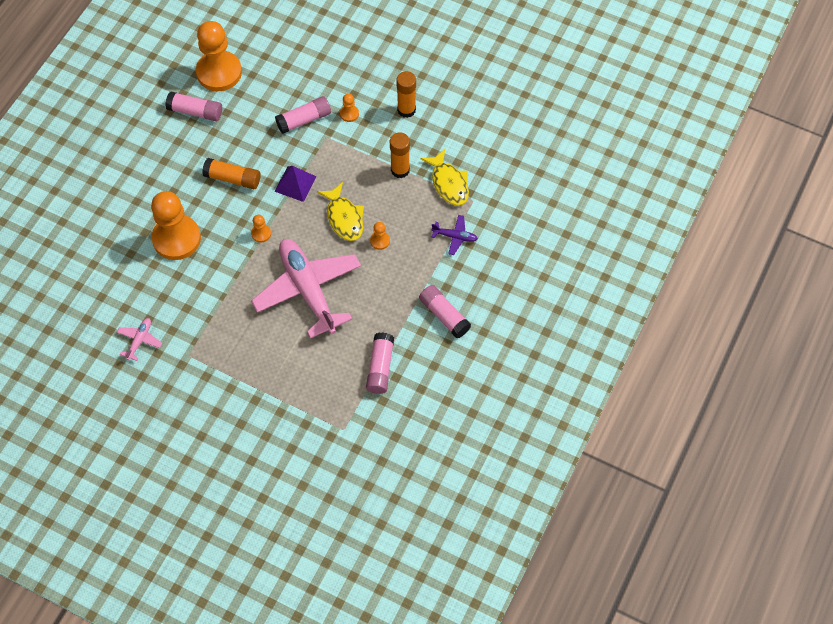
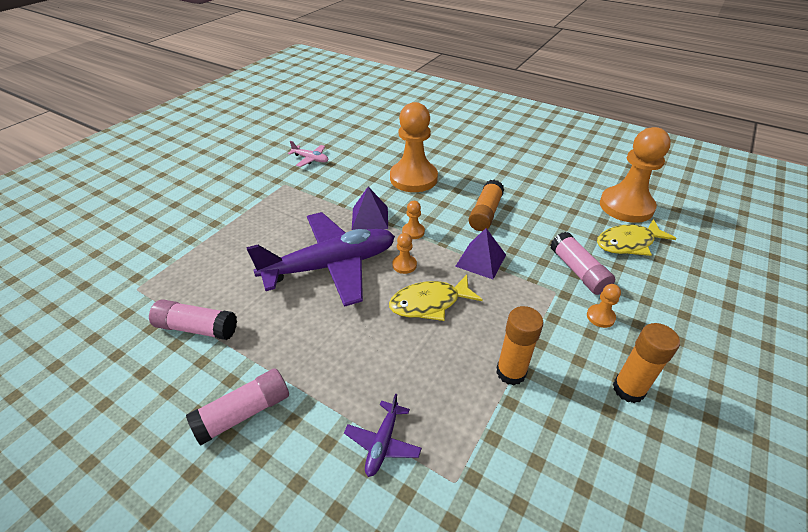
camera: 95 degrees right, 20 degrees down
(195, 111) = (568, 190): pink glue stick -> none
(243, 269) = (370, 218): none -> purple pyramid
(308, 290) = (331, 266): pink plane -> purple plane
(380, 241) = (389, 339): orange pawn -> orange pawn (404, 265)
(449, 183) = (490, 443): yellow fish -> yellow fish (628, 243)

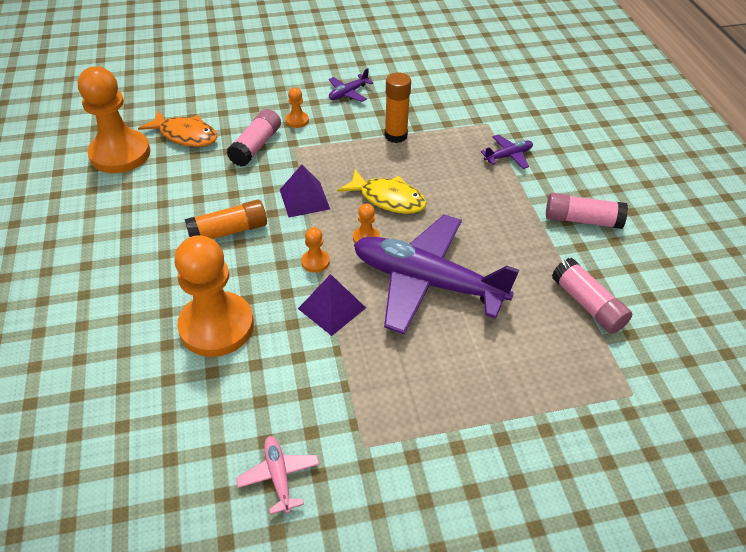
camera: 135 degrees left, 5 degrees up
(628, 243) = (185, 135): yellow fish -> orange fish
(628, 389) = (348, 93): orange glue stick -> purple plane

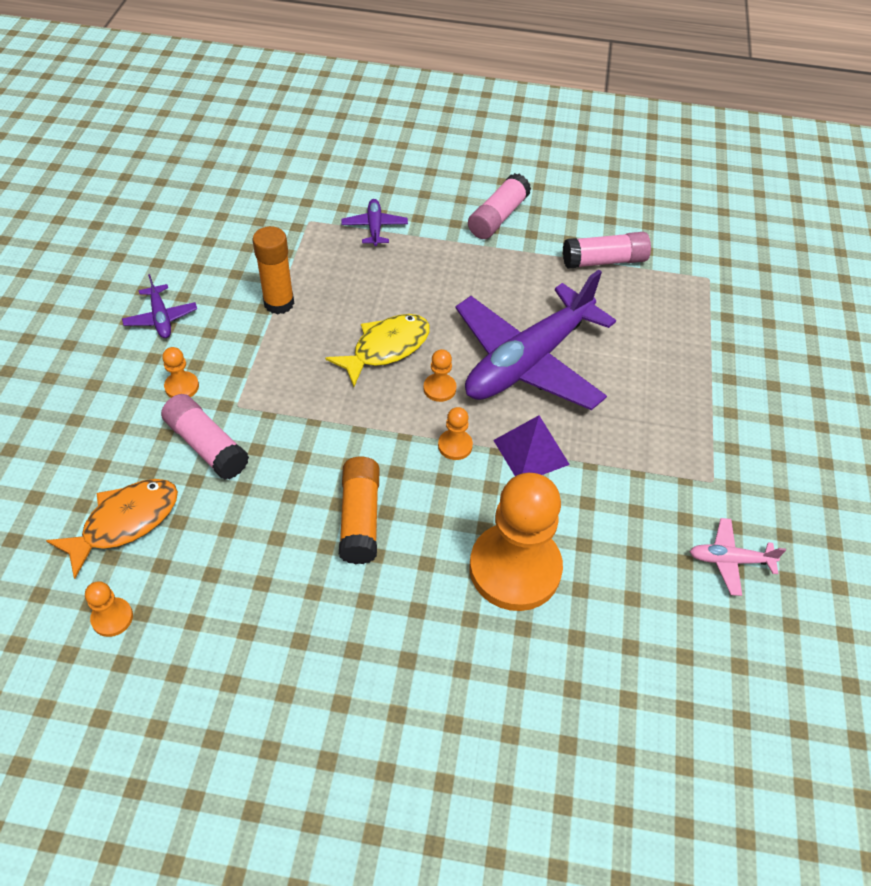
camera: 70 degrees left, 5 degrees up
(120, 154) = (112, 618): orange pawn -> orange pawn, size x0.41
(304, 199) = (343, 425): purple pyramid -> none

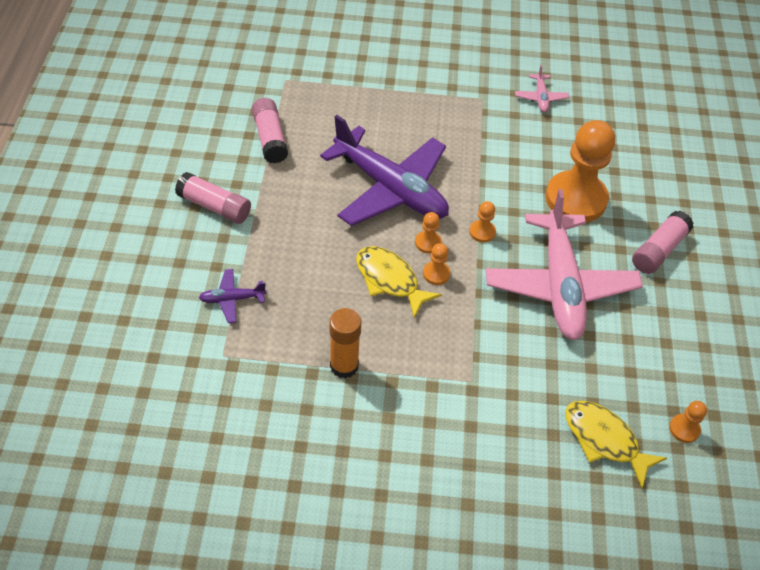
camera: 95 degrees left, 0 degrees up
(125, 522) = (604, 440): orange fish -> yellow fish
(161, 318) = (375, 463): purple plane -> none
(182, 387) = (458, 427): orange pawn -> orange pawn (436, 274)
(207, 446) = (517, 395): pink glue stick -> pink glue stick (658, 250)
(360, 518) = (559, 285): orange glue stick -> pink plane
(531, 452) = (478, 189): purple pyramid -> none

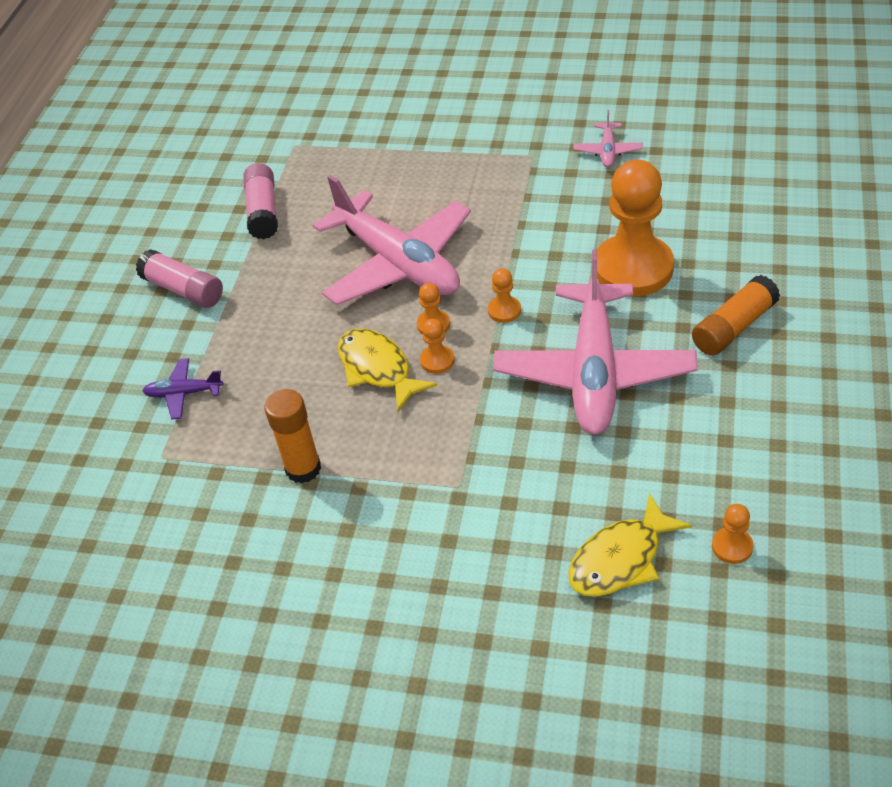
camera: 15 degrees right, 5 degrees down
(390, 189) = (398, 263): purple plane -> pink plane
(604, 440) = (621, 559): yellow fish -> yellow fish turned 90 degrees counterclockwise
(658, 250) = (734, 327): pink glue stick -> orange glue stick

